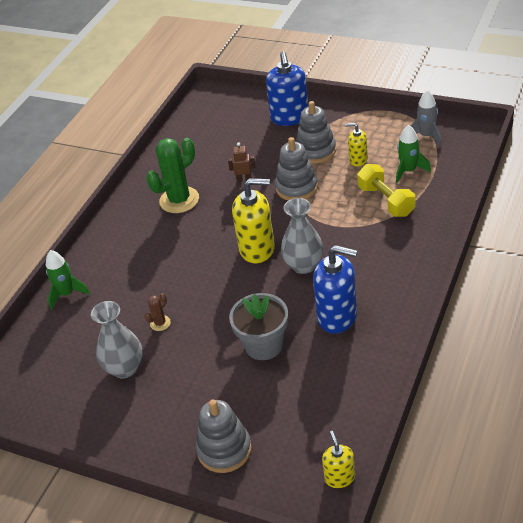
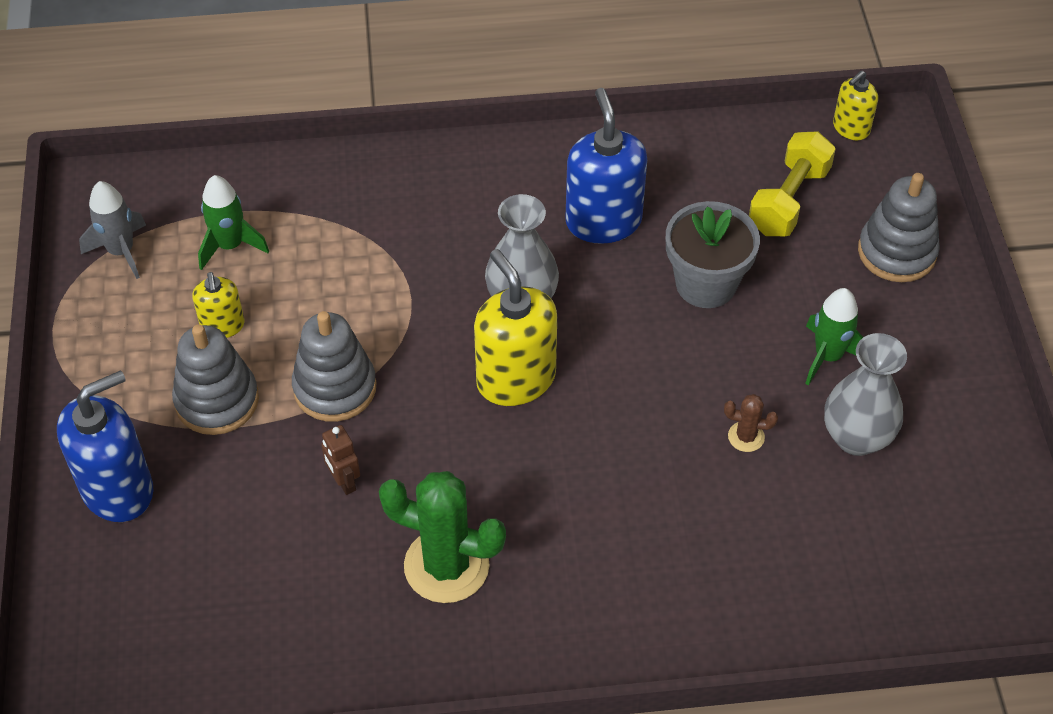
camera: 125 degrees left, 10 degrees up
(67, 294) = (771, 621): green rocket -> green rocket (828, 356)
(386, 201) = (321, 250): yellow dumbbell -> yellow dumbbell (789, 200)

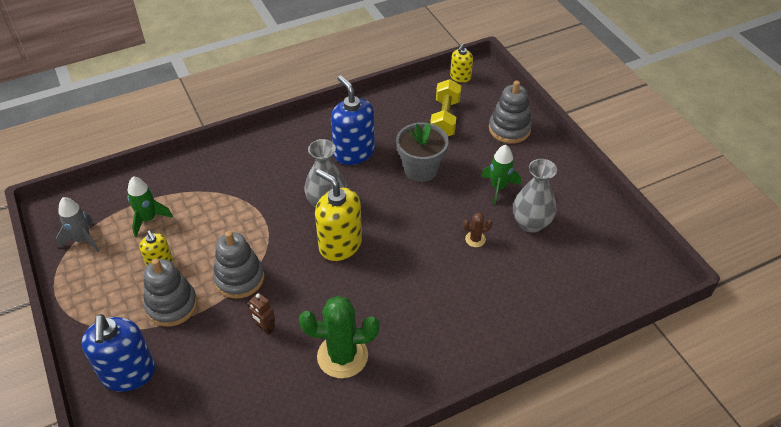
camera: 20 degrees left, 5 degrees down
(118, 489) = (128, 374): blue soap dispenser -> blue soap dispenser turned 135 degrees clockwise

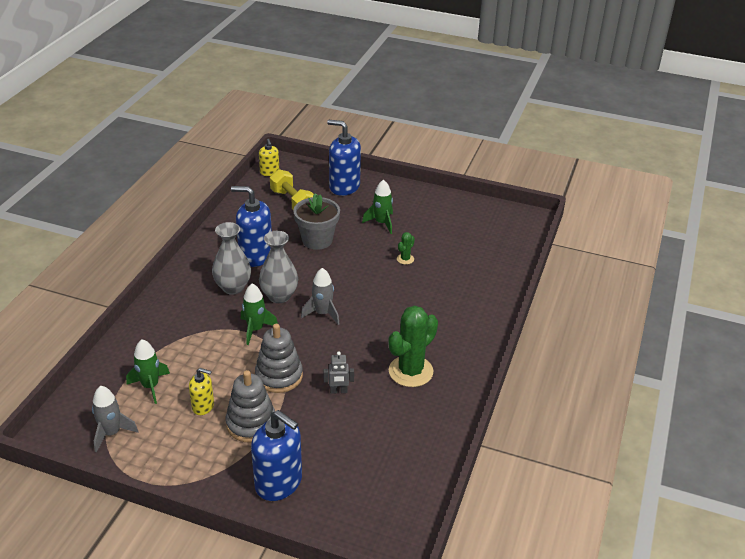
camera: 45 degrees left, 10 degrees down
(264, 328) = (338, 391): brown robot -> grey robot
(273, 222) = (255, 329): none -> green rocket
(340, 245) = (322, 313): yellow soap dispenser -> grey rocket
(475, 239) = (405, 259): brown cactus -> green cactus
(509, 129) = (344, 187): grey stacking toy -> blue soap dispenser
(531, 223) = (426, 231): grey vase -> grey vase (233, 287)

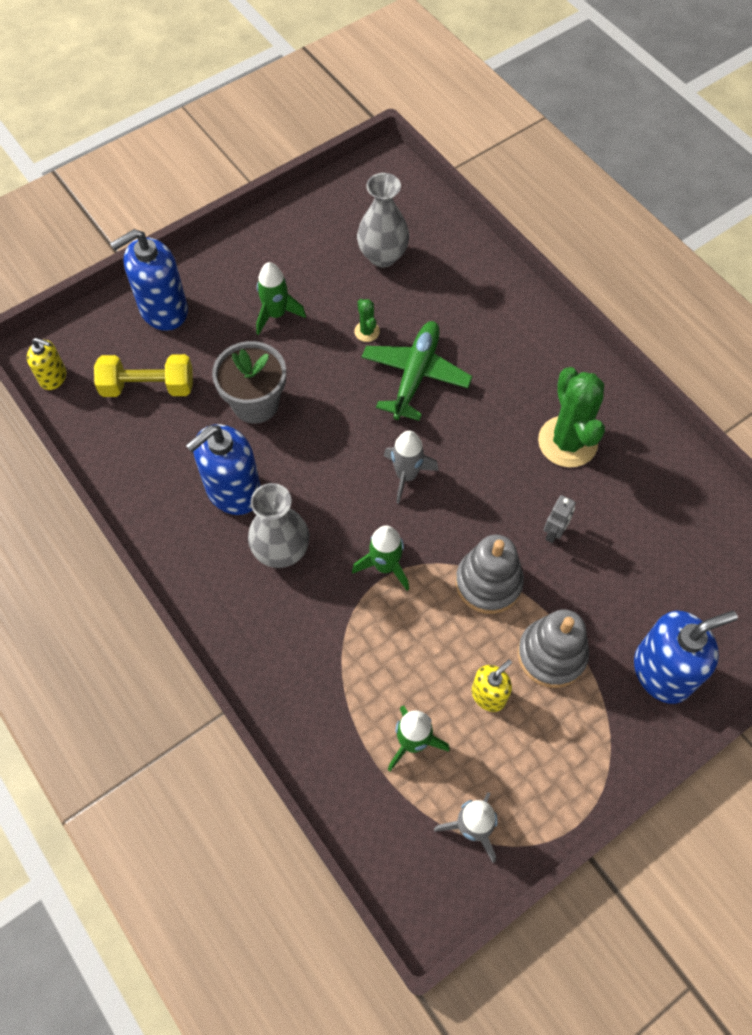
camera: 55 degrees left, 25 degrees up
(279, 296) = (338, 506): grey vase -> grey vase (383, 256)
(395, 289) = (415, 375): none -> green plane

